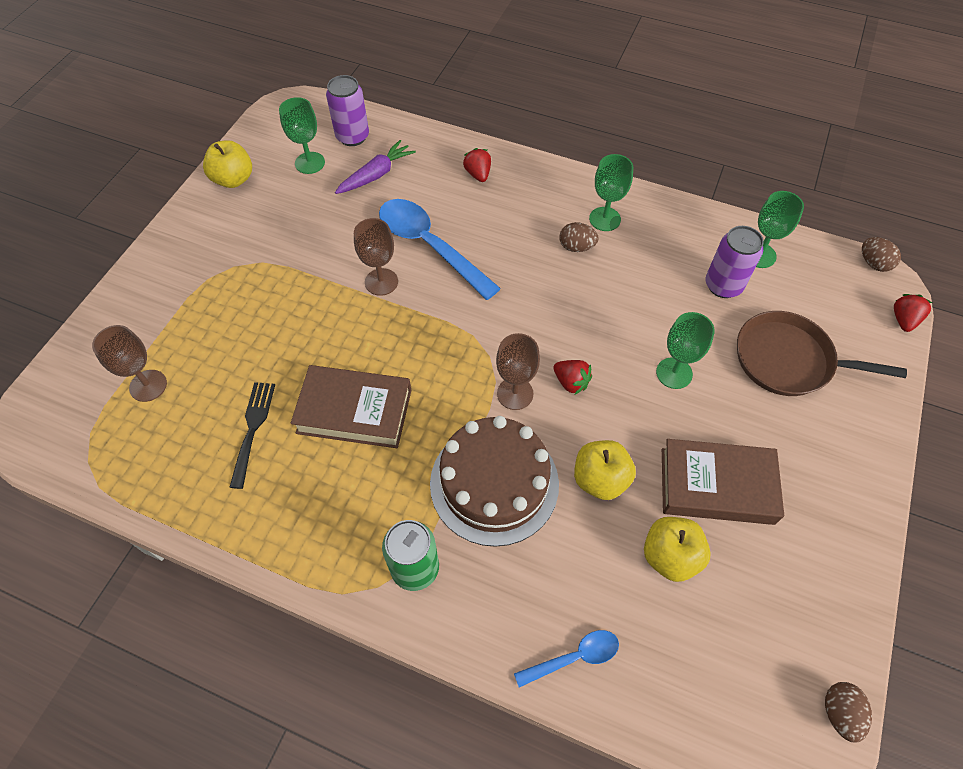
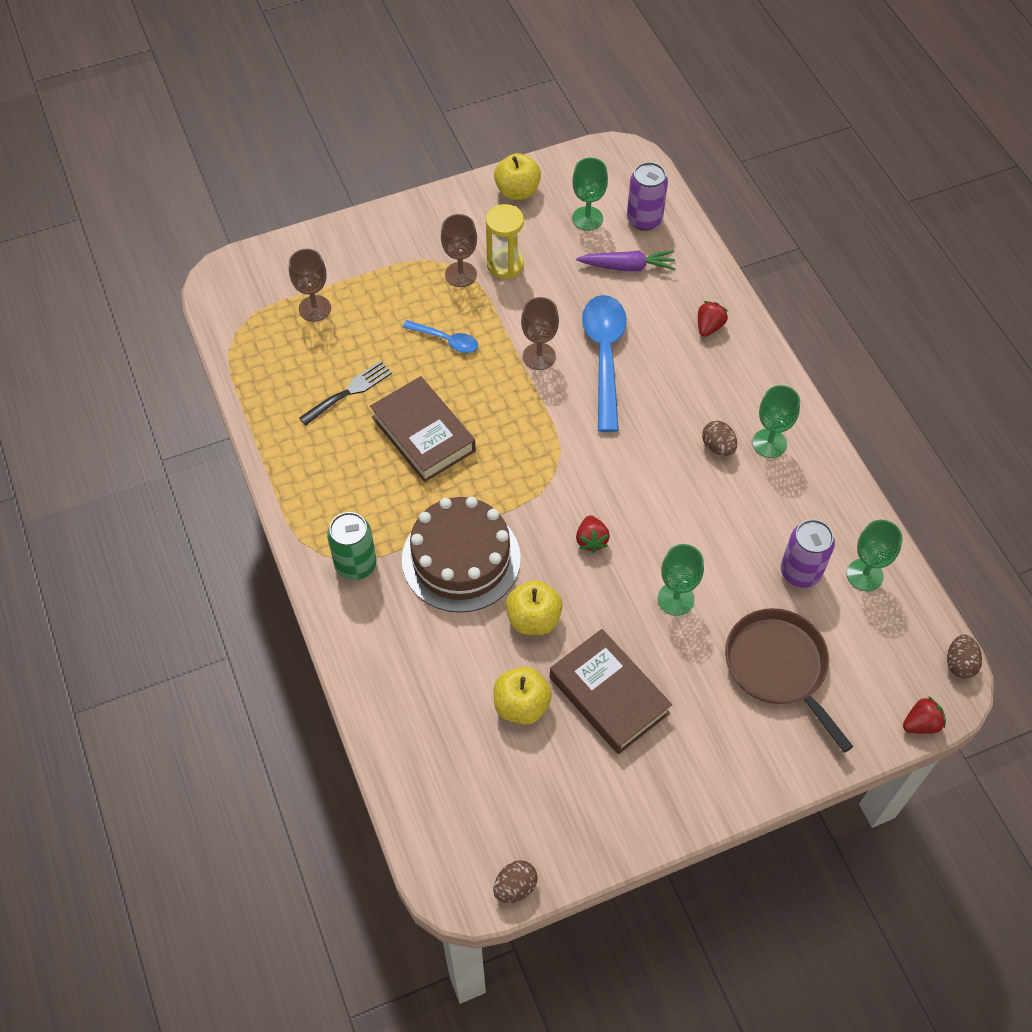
camera: 45 degrees right, 0 degrees up
(281, 236) = (505, 265): none -> yellow hourglass
(515, 393) = (542, 514): brown goblet -> brown goblet (460, 274)
(574, 657) = (391, 701): blue spoon -> blue spoon (446, 340)

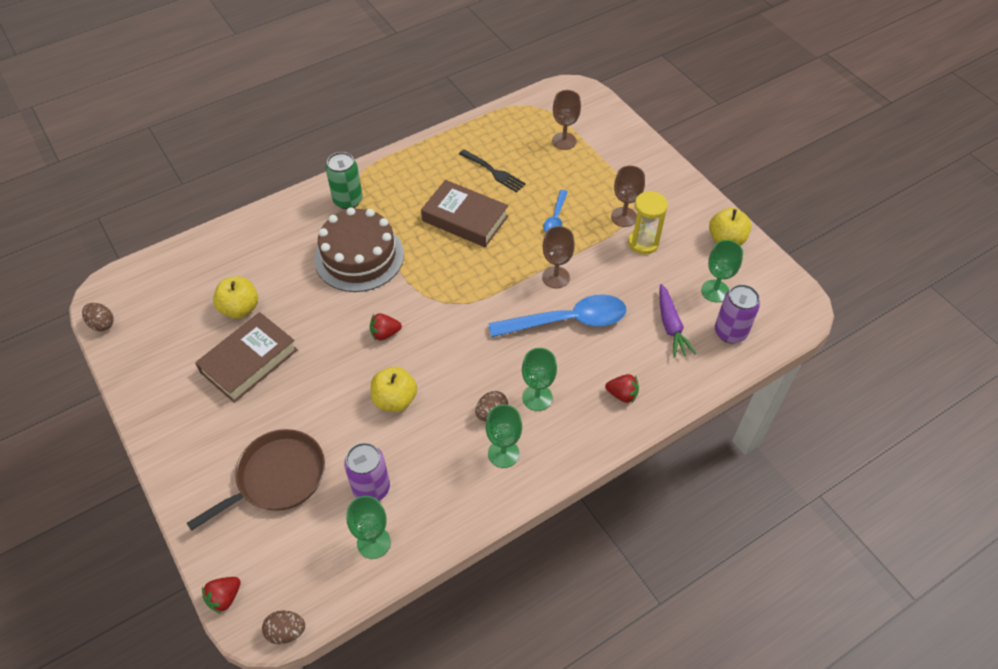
camera: 80 degrees right, 5 degrees down
(423, 434) = (465, 218): brown book -> brown book turned 75 degrees clockwise
(533, 619) = (311, 306): yellow apple -> yellow apple (395, 400)
(675, 599) = (336, 396): green goblet -> green goblet (537, 397)
(921, 724) = (225, 597): red strawberry -> red strawberry turned 75 degrees clockwise

